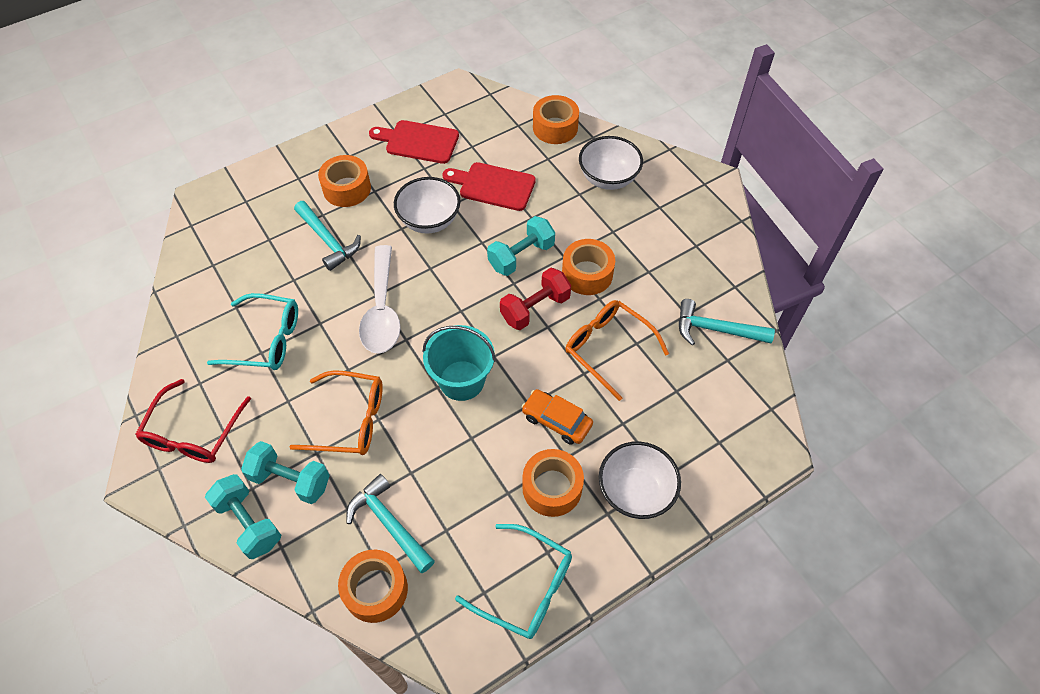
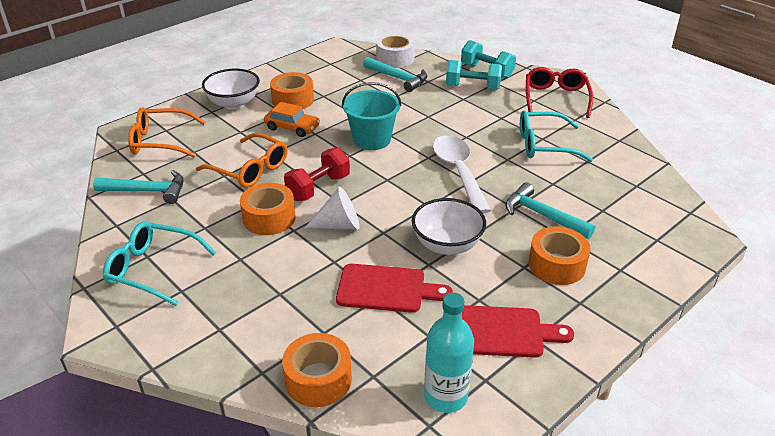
camera: 170 degrees right, 20 degrees down
(349, 420) = (449, 113): orange glasses -> orange glasses (161, 141)
(375, 590) = (395, 59): orange tape -> white tape
(474, 107) = (445, 396): none -> turquoise bottle
(521, 256) = (339, 225): turquoise dumbbell -> white cone
(525, 587) = (306, 67): turquoise glasses -> turquoise glasses (153, 269)
(608, 178) = (243, 316): white bowl -> none

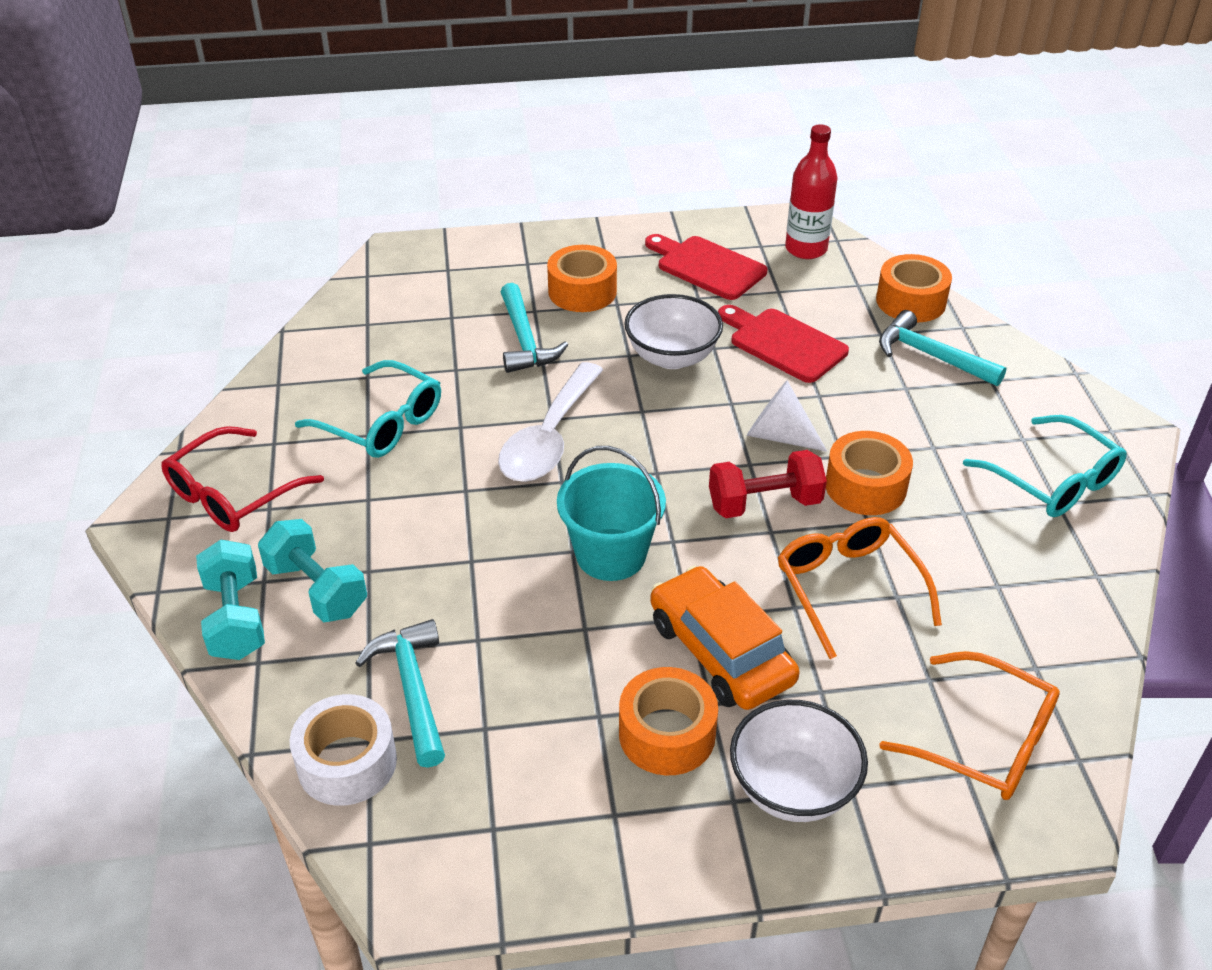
camera: 145 degrees left, 5 degrees up
(147, 191) = (1036, 621): turquoise hammer -> turquoise hammer (931, 356)
(292, 128) = (721, 651): orange car -> orange car, size x1.51
(445, 396) = (806, 249): turquoise bottle -> red bottle

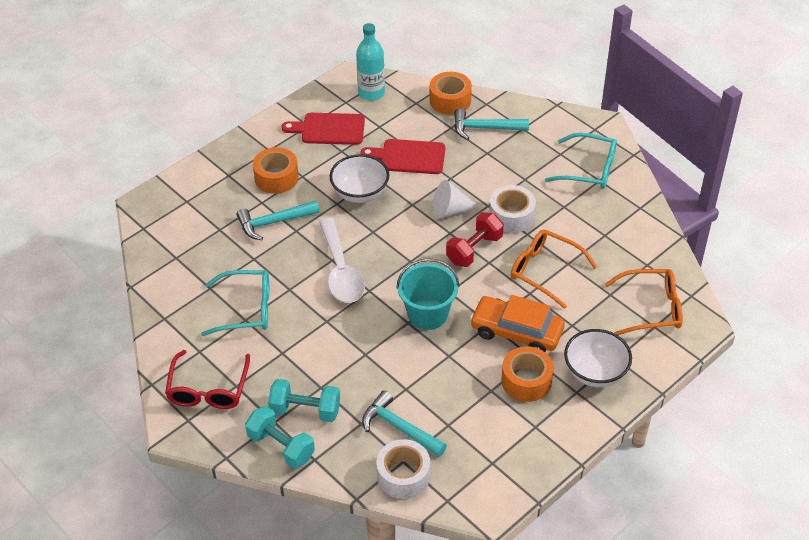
camera: 35 degrees left, 5 degrees up
(525, 340) = (274, 222): turquoise hammer -> turquoise hammer turned 120 degrees clockwise
(806, 249) = (371, 93): red bottle -> turquoise bottle
(865, 486) = (511, 216): orange tape -> white tape

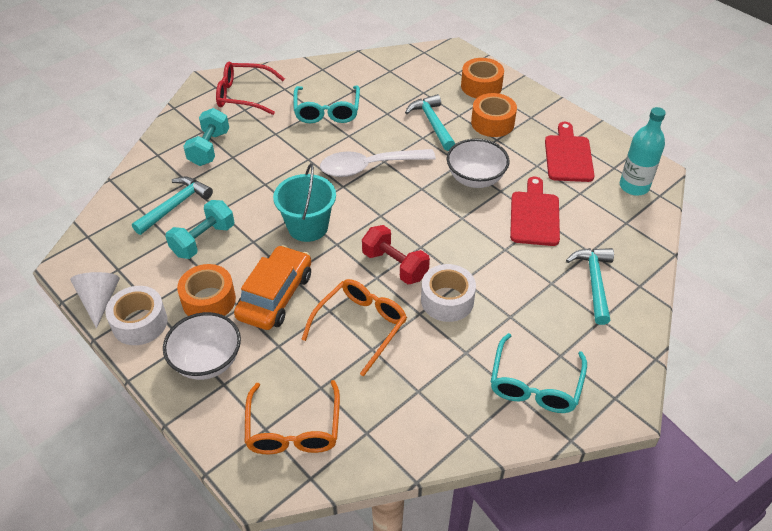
camera: 90 degrees right, 0 degrees up
(281, 447) = (175, 136): turquoise dumbbell -> turquoise dumbbell (203, 240)
(403, 475) = (123, 208): white tape -> white tape (140, 323)
(450, 100) = (637, 252): orange tape -> orange tape (481, 86)
(450, 210) = (454, 247): white cone -> white cone (99, 300)

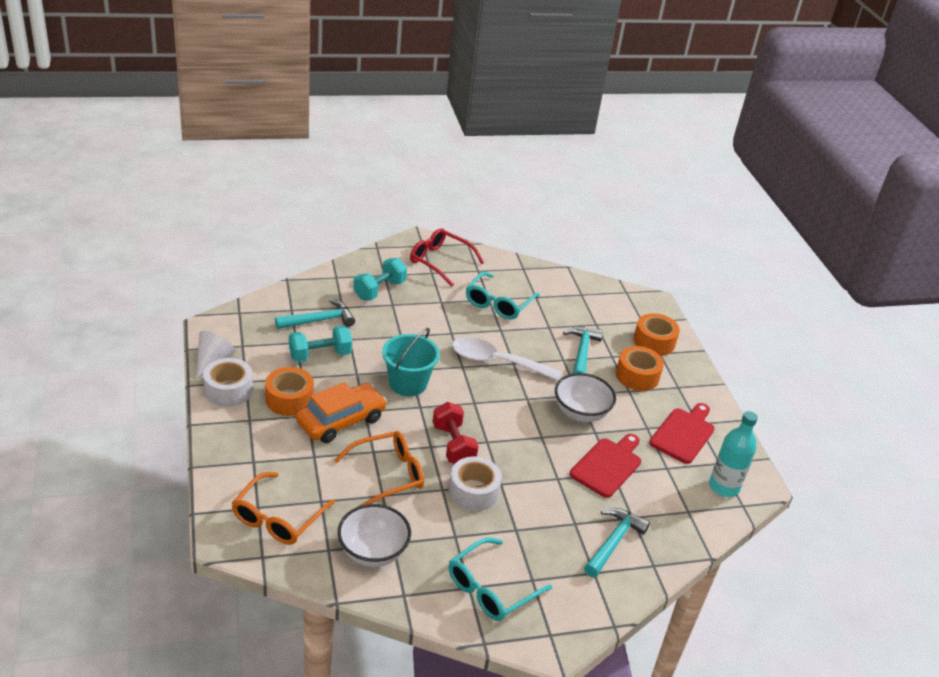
camera: 25 degrees right, 10 degrees down
(207, 361) = (254, 440): white bowl -> white bowl (373, 552)

